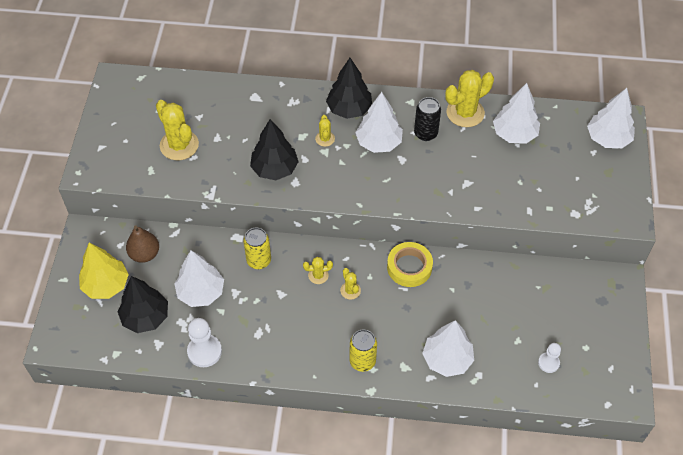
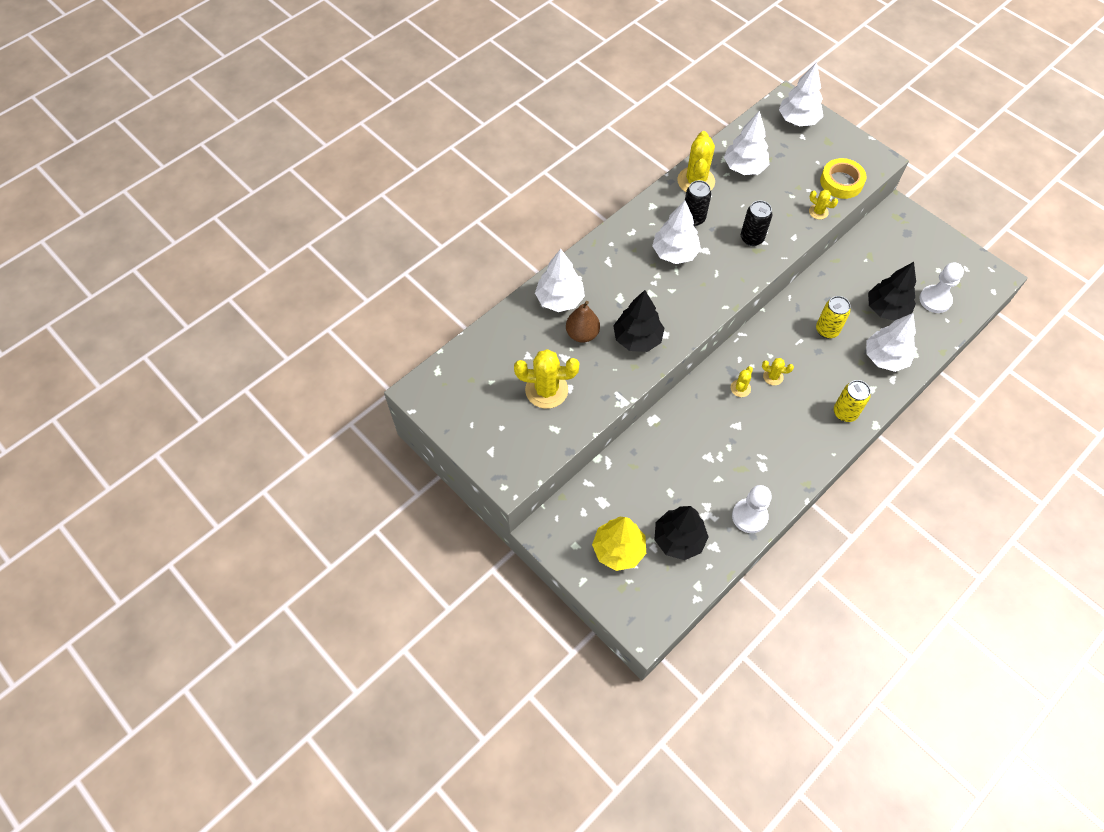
camera: 50 degrees left, 5 degrees up
(144, 254) = (611, 499): brown pear -> brown pear (582, 334)
(201, 292) = (687, 481): white tree -> white tree (559, 299)
(259, 261) = (690, 419): yellow can -> yellow can (827, 330)
(325, 139) = (637, 285): yellow cactus -> yellow cactus (818, 212)
(349, 109) = (621, 249): black tree -> black tree (886, 309)
(409, 267) = (783, 324): yellow tape -> yellow tape (841, 182)
(445, 181) = (752, 238): none -> black can
(548, 363) = (935, 300): white pawn -> white pawn, size x1.62

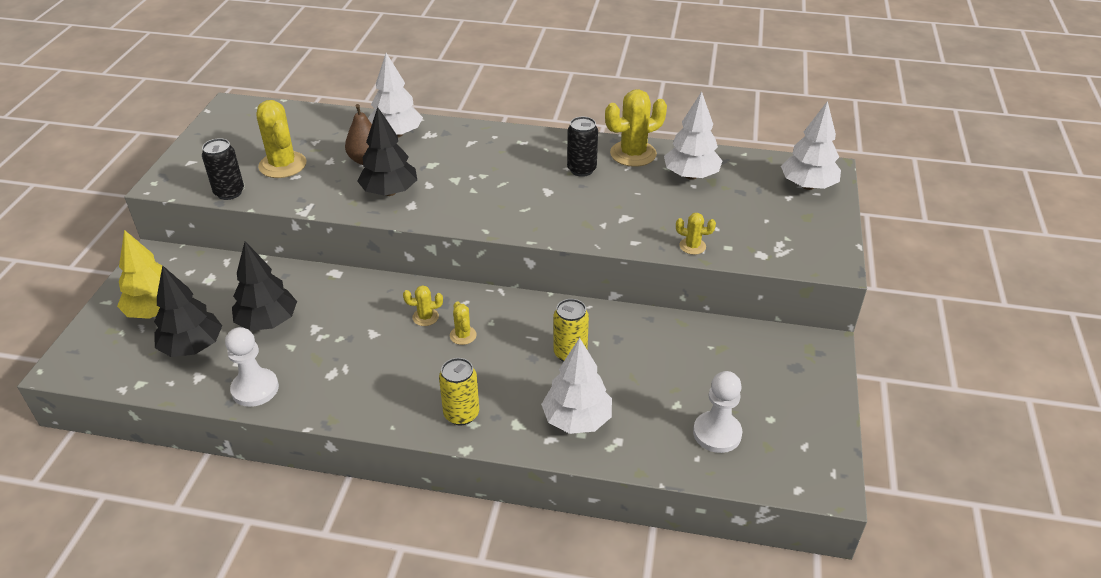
camera: 55 degrees right, 20 degrees down
(674, 253) = (522, 175): white tree -> none
(752, 238) = (598, 214): black can -> black can (229, 192)
(818, 212) = (692, 246): yellow cactus -> yellow cactus turned 75 degrees counterclockwise
(841, 182) = (759, 247): yellow tape -> none
(886, 309) = (654, 393): black tree -> black tree (268, 322)

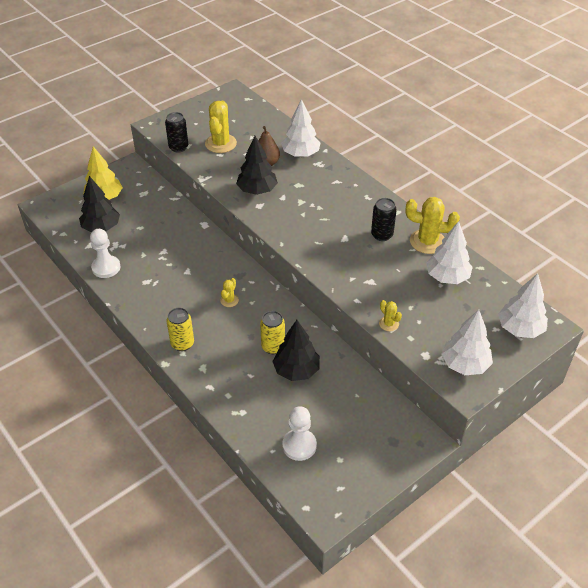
camera: 40 degrees right, 5 degrees up
(268, 322) = (146, 234): black tree -> black tree (296, 370)
(425, 317) = (222, 278): yellow cactus -> none
(577, 419) = (235, 386): white tree -> white tree (465, 364)

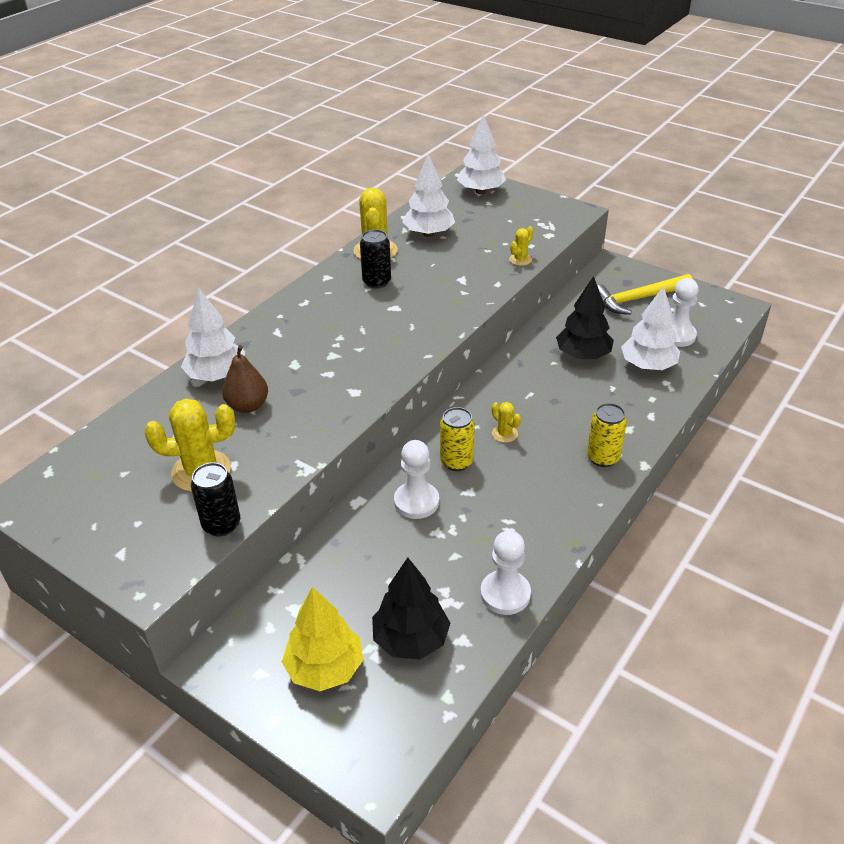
camera: 105 degrees left, 5 degrees down
(191, 247) = (416, 502): none -> white pawn
(229, 300) = (504, 434): yellow cactus -> yellow cactus turned 45 degrees clockwise
(257, 190) = (320, 401): black tree -> none
(273, 347) = (560, 379): yellow can -> yellow can (456, 462)
(363, 439) = (638, 299): none -> yellow hammer
(465, 364) = (546, 214): white tree -> white tree (647, 365)

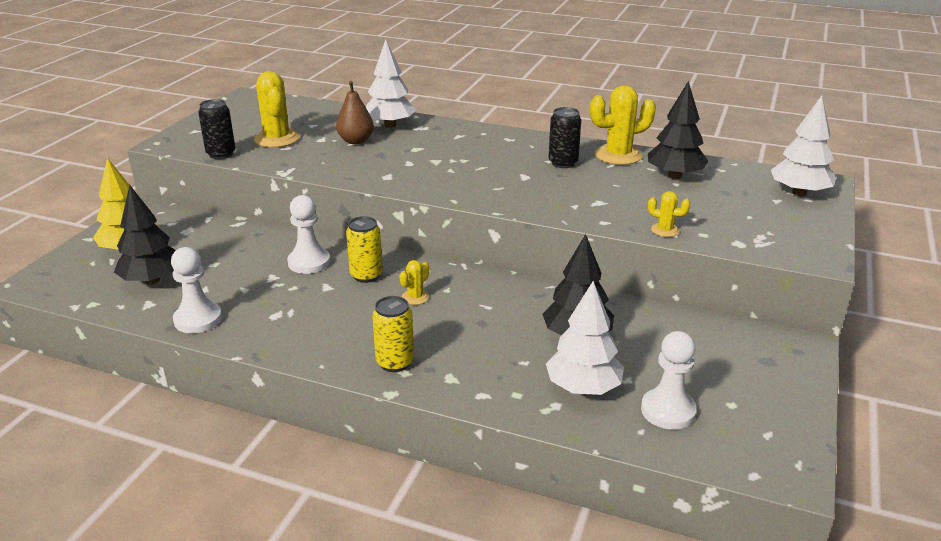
camera: 75 degrees right, 10 degrees down
(429, 234) = (675, 176): white tree -> black tree
(638, 299) = (733, 372): yellow hammer -> none

